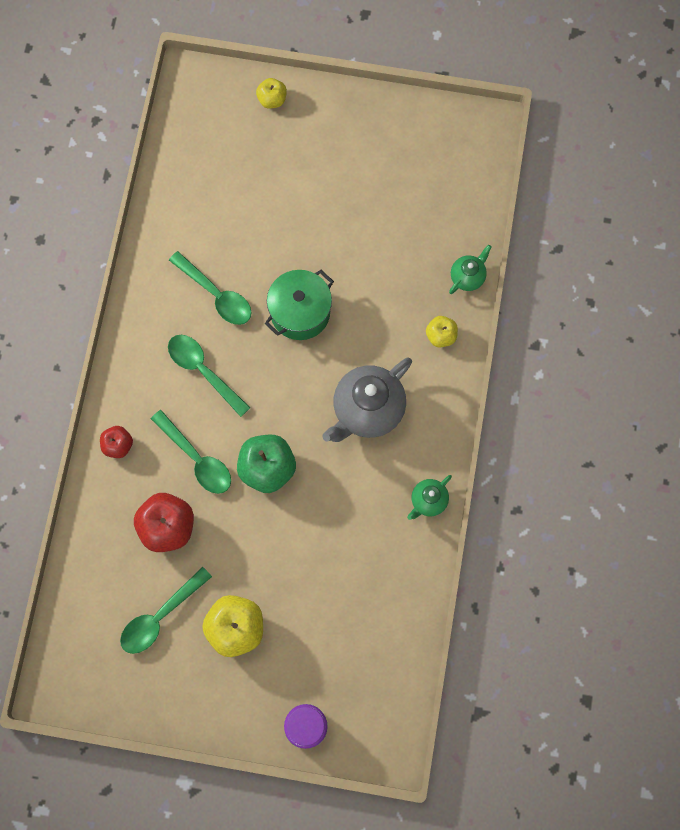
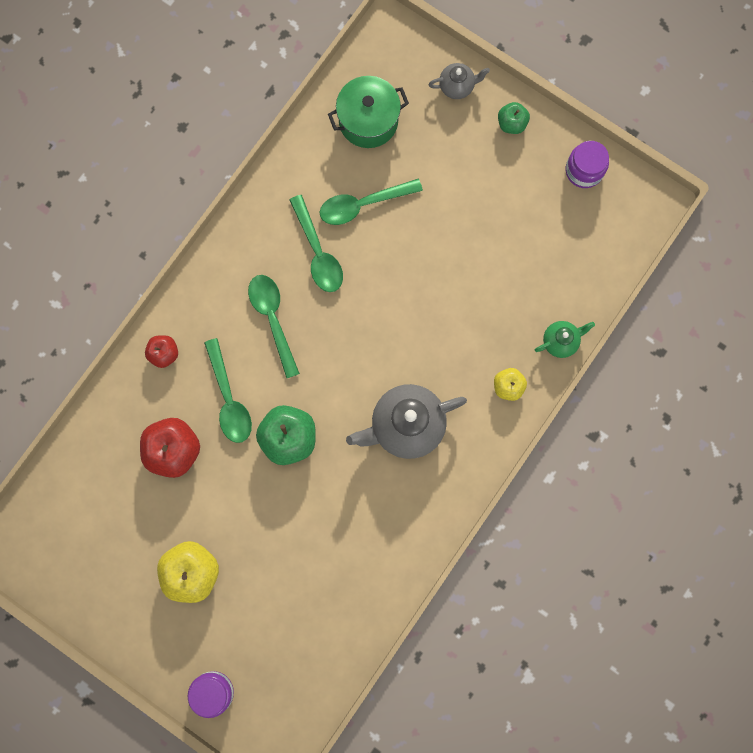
camera: 25 degrees right, 5 degrees up
(160, 616) = (130, 529): green spoon -> green spoon (363, 204)
(272, 100) = (457, 86): yellow apple -> grey teapot
(300, 312) = (387, 304): green pot -> green pot (368, 121)
(335, 111) = (511, 123): none -> green apple
(417, 124) = (584, 170): none -> purple jar
(428, 501) = (422, 537): green teapot -> none

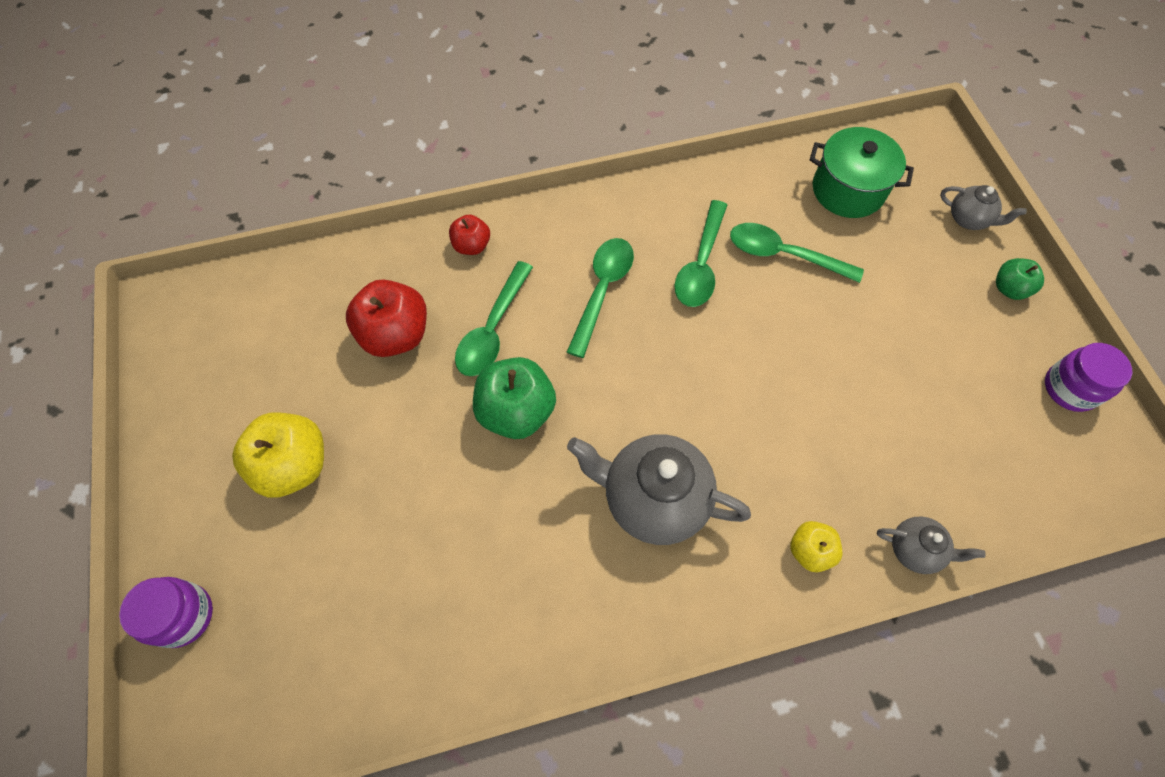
camera: 40 degrees right, 15 degrees down
(560, 341) = (915, 550): green teapot -> grey teapot

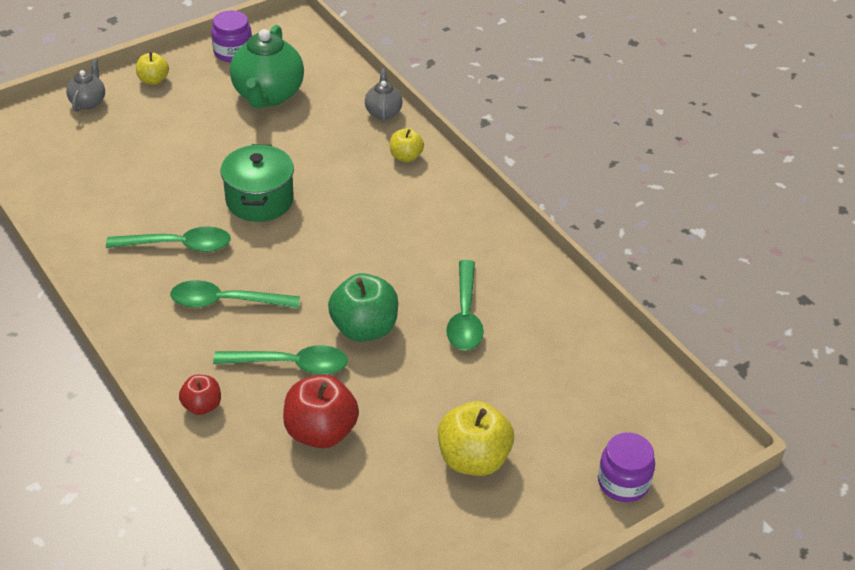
camera: 110 degrees left, 20 degrees down
(653, 499) = (403, 236): grey teapot -> none
(784, 255) = (153, 198): green spoon -> green spoon (465, 315)
(848, 190) = (71, 169): green pot -> green pot (259, 200)
(967, 410) = (268, 95): none -> green teapot
(1009, 289) = (153, 80): green apple -> yellow apple

